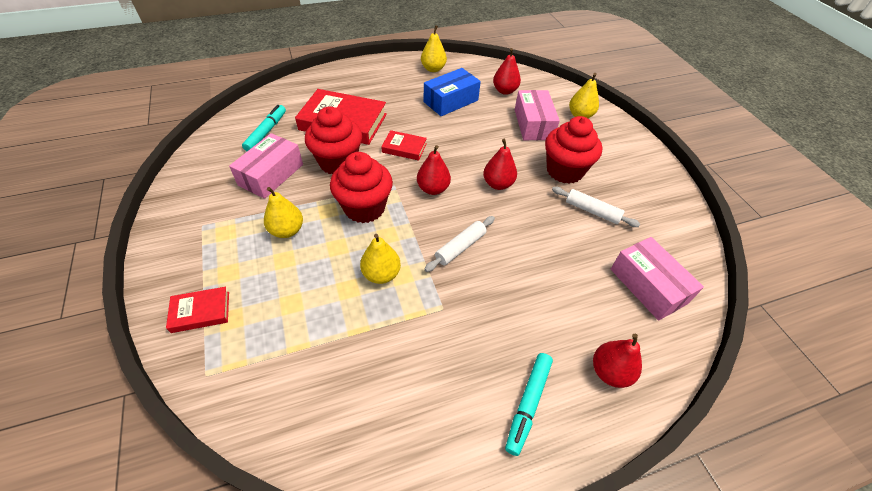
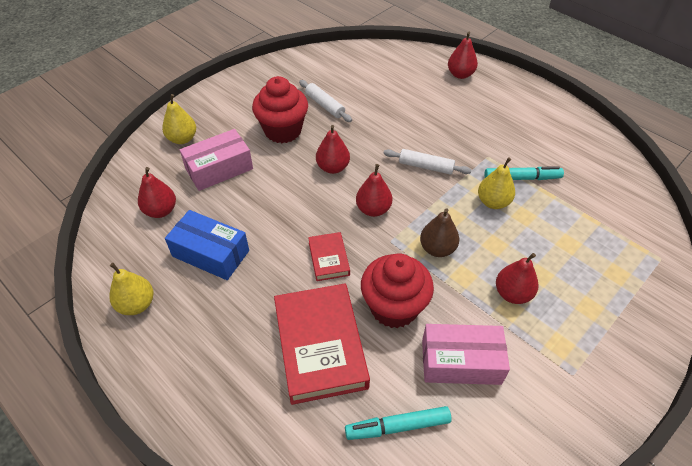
camera: 115 degrees left, 0 degrees up
(201, 312) = (634, 299): red book -> none
(287, 230) = (512, 293): yellow pear -> red pear
(364, 208) = (437, 248): red cupcake -> brown pear
(528, 404) = (512, 100): turquoise marker -> turquoise marker (522, 178)
(592, 211) = (325, 105): white rolling pin -> white rolling pin turned 45 degrees counterclockwise
(648, 286) = (380, 69): pink box -> none

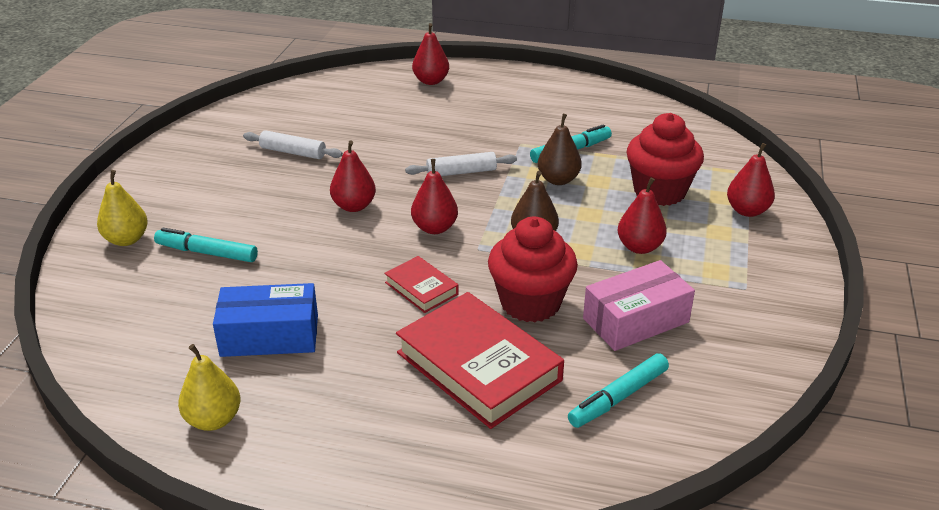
camera: 30 degrees left, 15 degrees down
(161, 211) = (162, 319): red pear -> red pear (747, 211)
(219, 169) = (207, 253): pink box -> turquoise marker
(283, 130) = (260, 191): red cupcake -> red cupcake (659, 191)
(493, 202) = (558, 180): yellow pear -> brown pear

